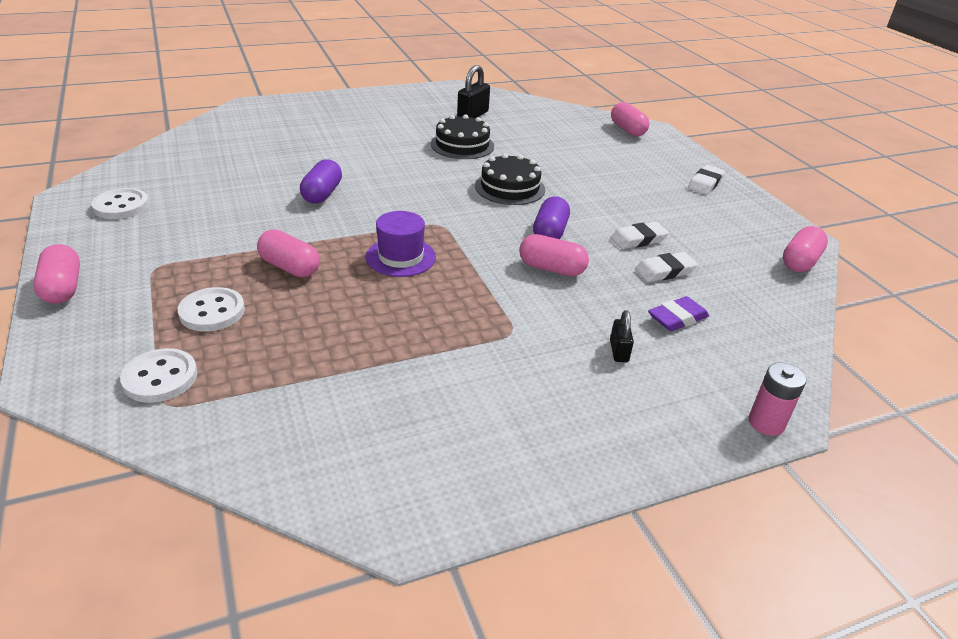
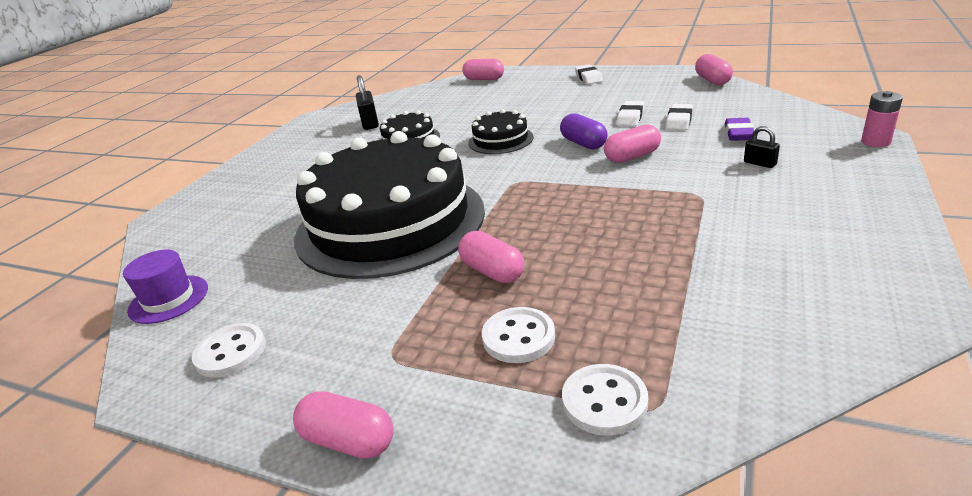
camera: 40 degrees left, 5 degrees down
(290, 267) = (492, 271): pink capsule -> pink capsule turned 60 degrees clockwise
(322, 194) = (390, 222): purple capsule -> black cake
(400, 257) = (543, 212): purple hat -> purple hat (168, 299)

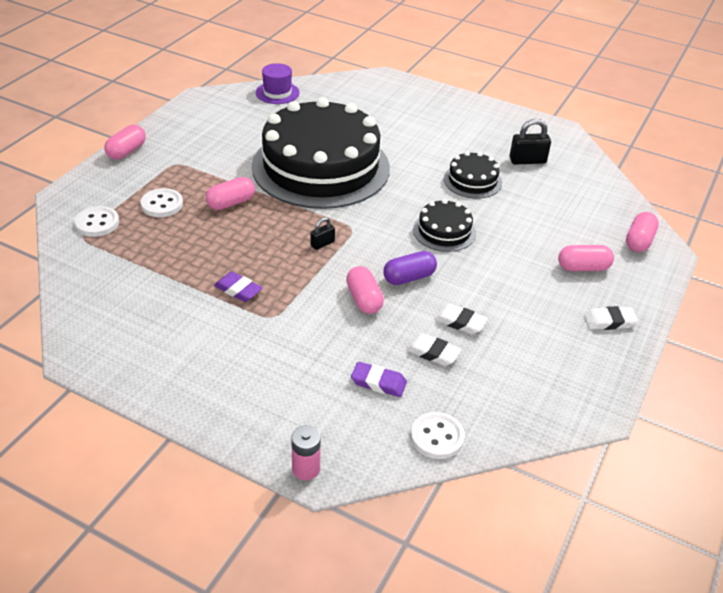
camera: 90 degrees right, 10 degrees up
(230, 352) = (213, 116): white button -> white button (437, 437)
(673, 224) = (238, 290): none -> purple eraser
(712, 80) = (552, 421): pink capsule -> pink capsule (583, 268)
(760, 163) = (306, 370): black padlock -> black padlock (322, 244)

